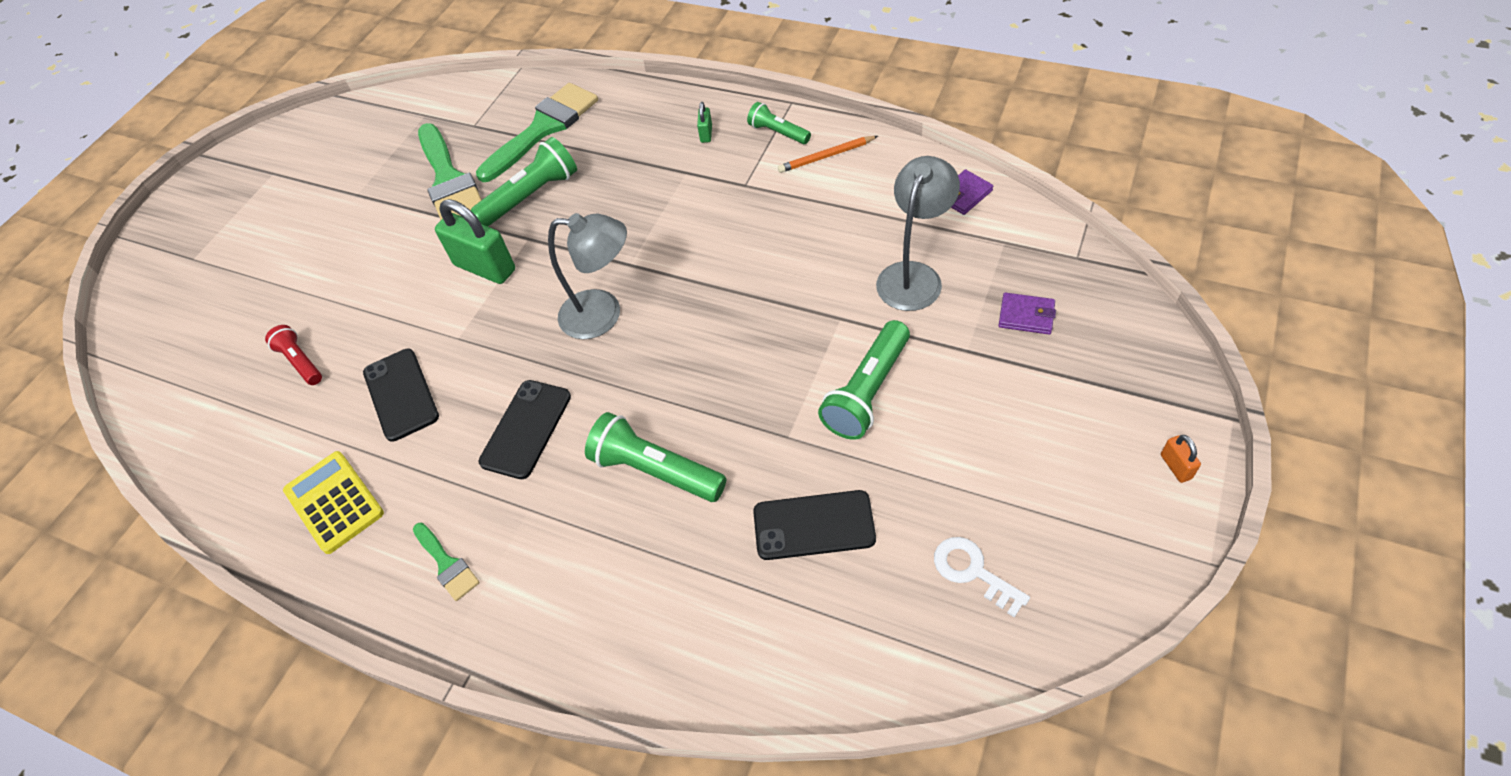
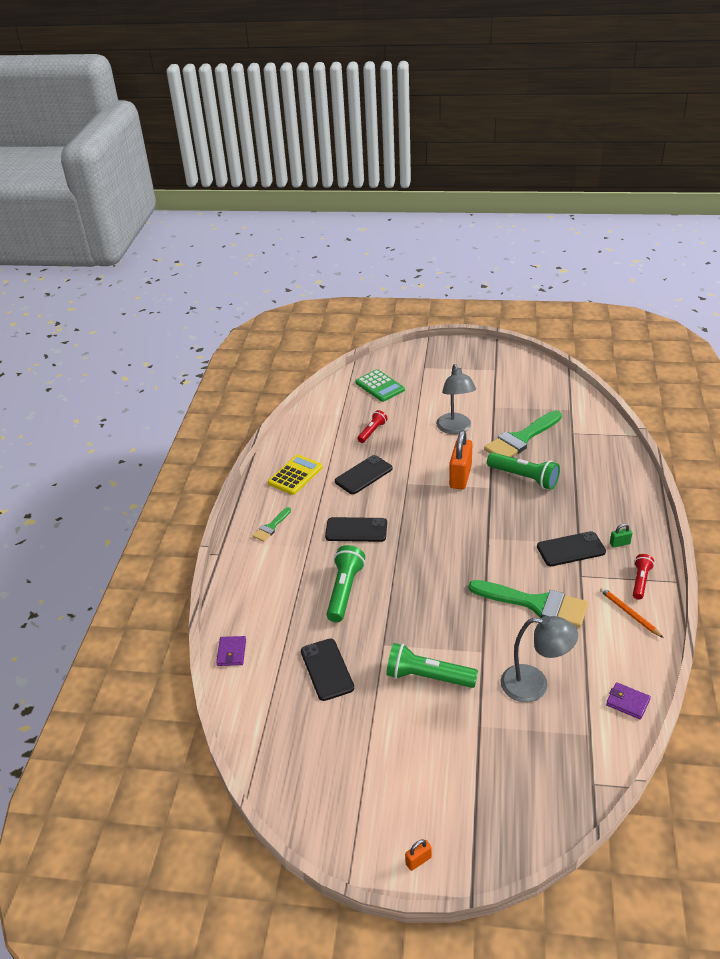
camera: 70 degrees right, 15 degrees down
(191, 329) = (380, 386): none -> green calculator
(485, 267) = (460, 477): green padlock -> orange padlock
(543, 128) = (585, 464): green brush -> green brush (535, 604)
(603, 315) = (444, 538): grey lamp -> grey lamp (455, 428)
(694, 182) = (571, 549): none -> black phone
(778, 133) = (640, 581): green flashlight -> red flashlight
(973, 572) = (314, 752): white key -> none
(1026, 316) = (522, 757): purple wallet -> purple wallet (231, 652)

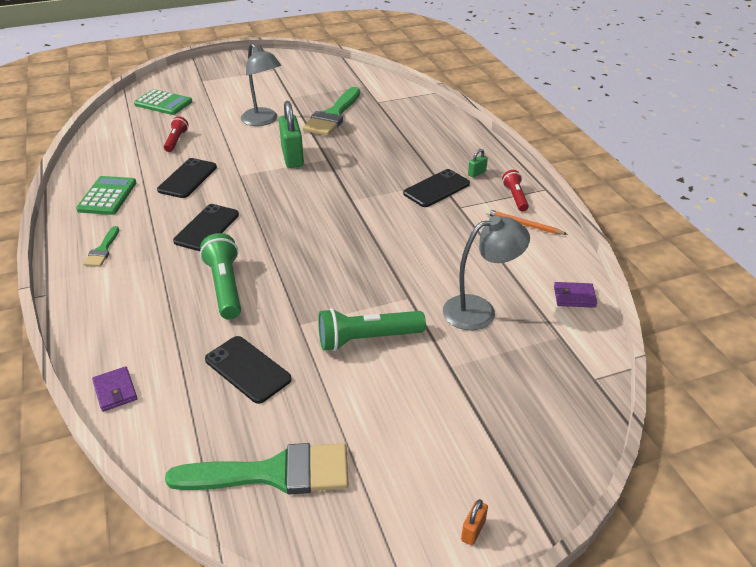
camera: 30 degrees left, 0 degrees up
(295, 475) = (107, 196): yellow calculator -> green calculator
(356, 530) = (207, 228): black phone -> black phone turned 45 degrees counterclockwise
(460, 477) = (292, 157): orange padlock -> green padlock
(524, 478) = (355, 144): green flashlight -> none
(535, 604) = (434, 241): green brush -> green brush (273, 473)

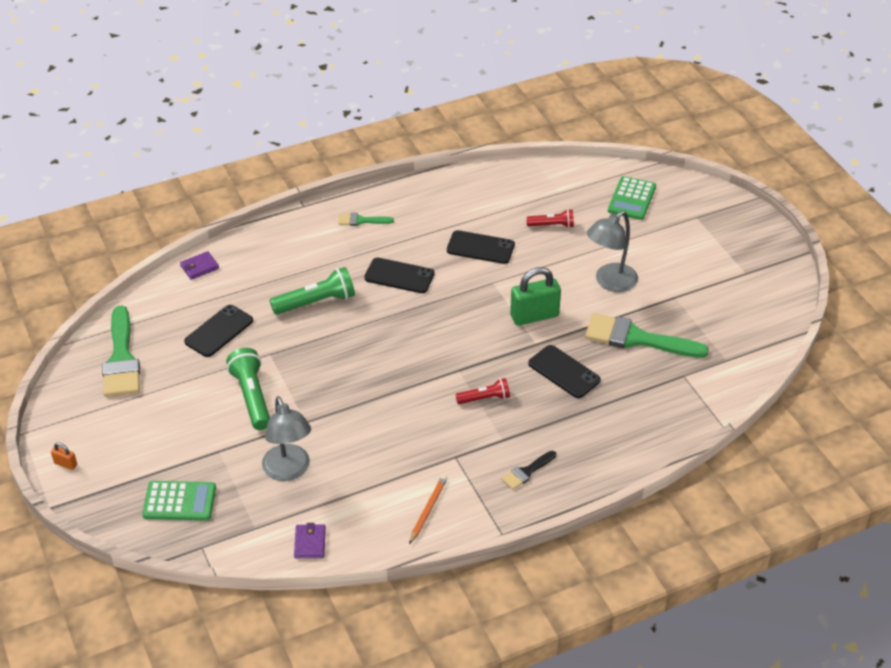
camera: 85 degrees right, 5 degrees up
(107, 196) = (442, 203): green calculator -> green calculator (179, 501)
(436, 189) = (488, 437): black phone -> black phone (564, 372)
(477, 173) = (526, 472): green padlock -> black brush
(515, 197) = (481, 505): red flashlight -> red flashlight (484, 398)

